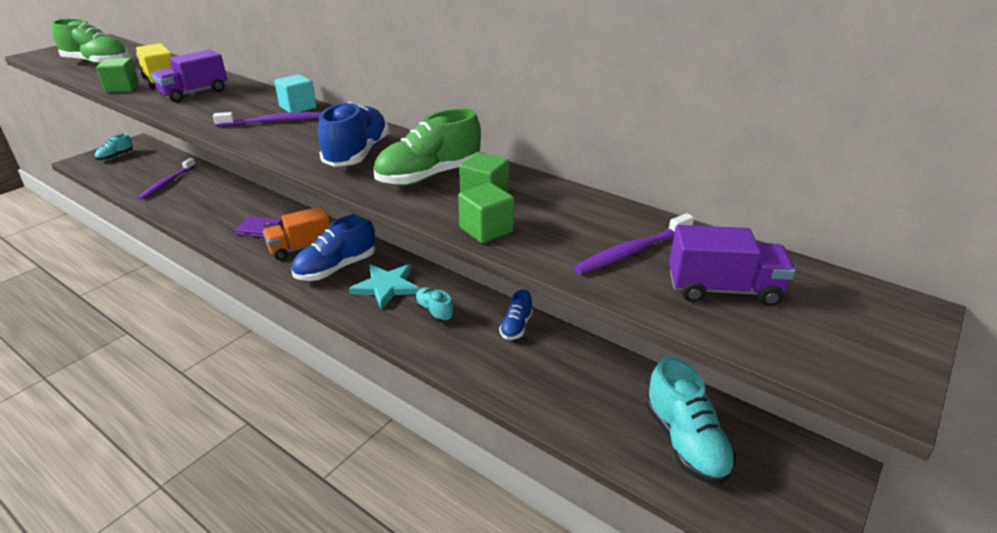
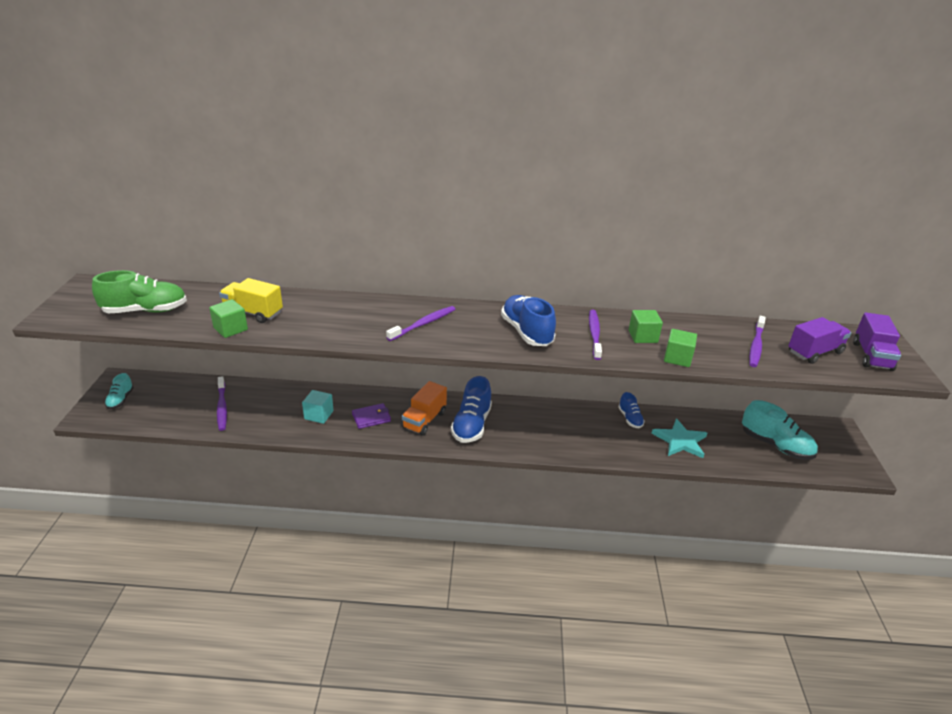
camera: 35 degrees left, 0 degrees up
(194, 93) = (309, 316): purple truck -> purple truck (871, 356)
(298, 107) = (417, 306): turquoise cube -> turquoise cube (319, 415)
(386, 287) = (523, 424): turquoise star -> turquoise star (680, 441)
(429, 176) = (594, 334): green shoe -> purple toothbrush
(434, 312) = (573, 429): turquoise shoe -> none

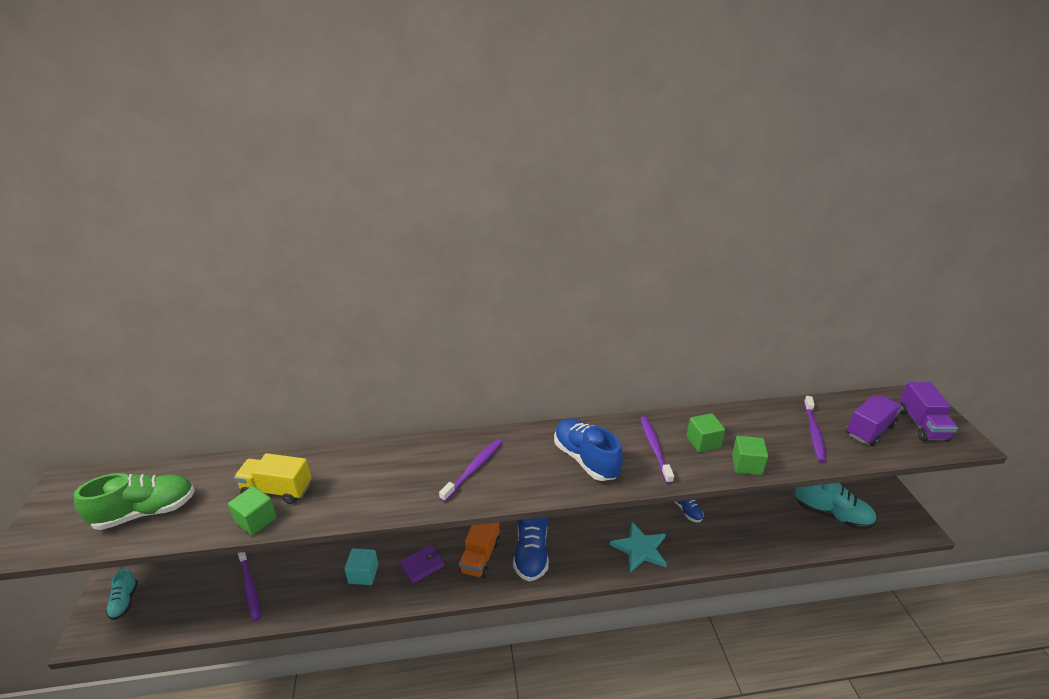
camera: 10 degrees left, 0 degrees up
(680, 441) = (743, 528): turquoise star -> turquoise star (640, 549)

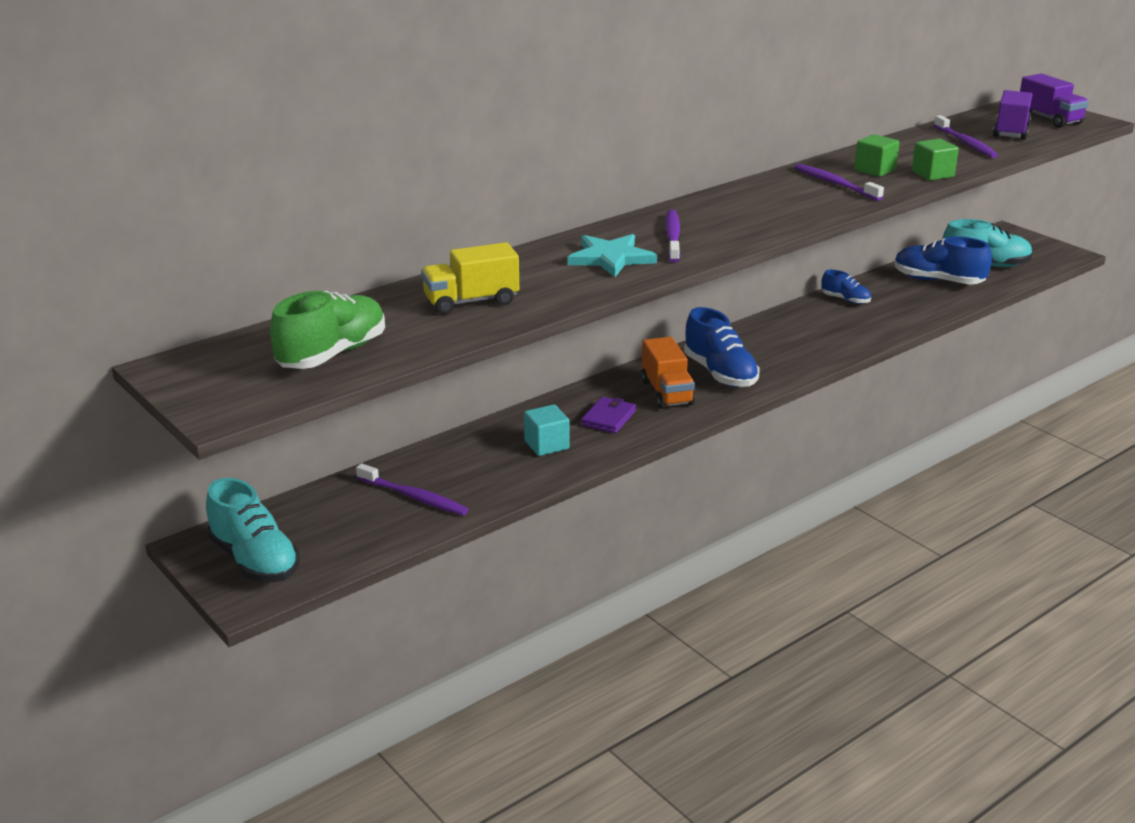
camera: 30 degrees left, 5 degrees down
(124, 601) = (255, 560): turquoise shoe -> turquoise shoe, size x1.81
(256, 520) = (485, 324): green cube -> none
(585, 459) = (778, 205): blue shoe -> blue shoe (938, 281)
(640, 549) = (830, 338): turquoise star -> turquoise star (610, 258)

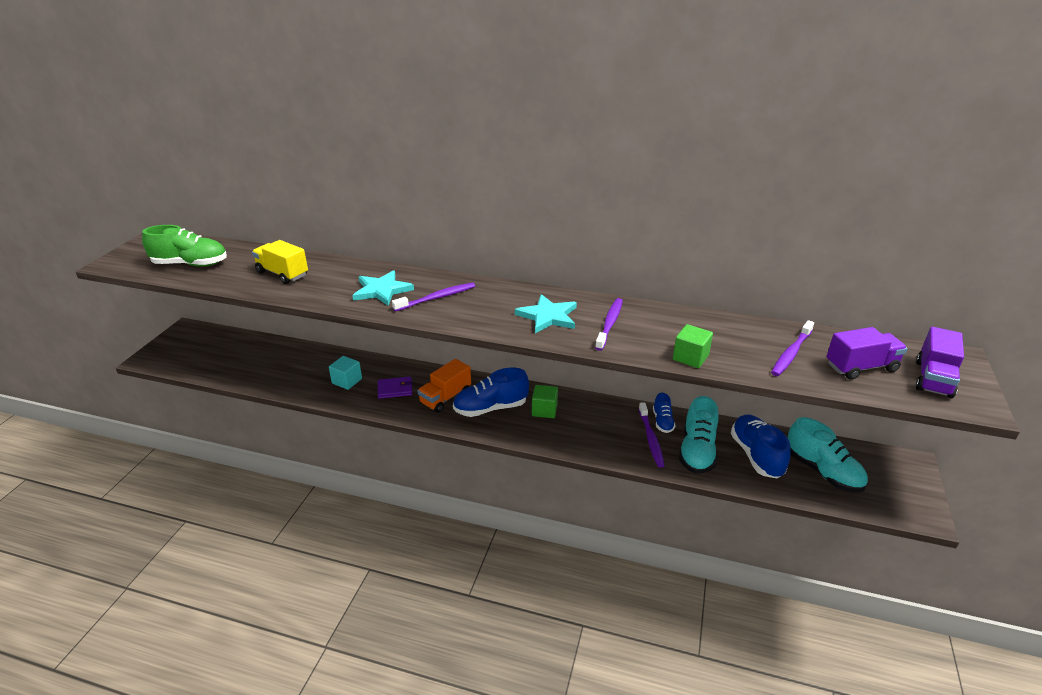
camera: 55 degrees right, 5 degrees up
(255, 560) = (180, 347): turquoise shoe -> turquoise shoe (697, 451)
(414, 497) = (263, 364): purple toothbrush -> purple toothbrush (651, 439)
(720, 373) = (490, 408): blue shoe -> blue shoe turned 45 degrees clockwise
(786, 202) = (548, 316): none -> turquoise star
(875, 170) = (662, 331): green cube -> green cube (544, 410)

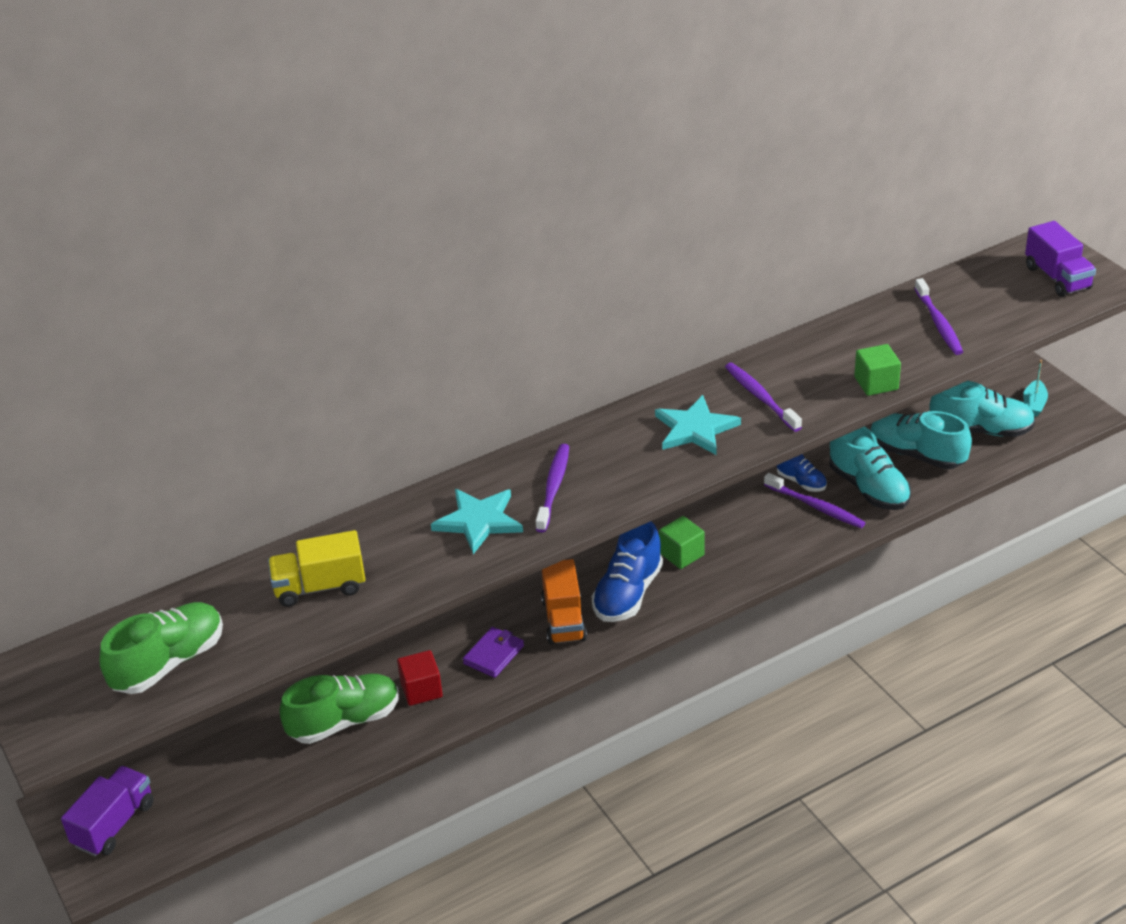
camera: 45 degrees left, 5 degrees up
(303, 371) = (344, 721): none -> green shoe
(347, 381) = (421, 690): turquoise cube -> red cube
(756, 455) = (916, 455): blue shoe -> turquoise shoe
(861, 367) = (1001, 301): purple truck -> purple truck (114, 824)
(887, 483) = (1034, 404): none -> turquoise boat

